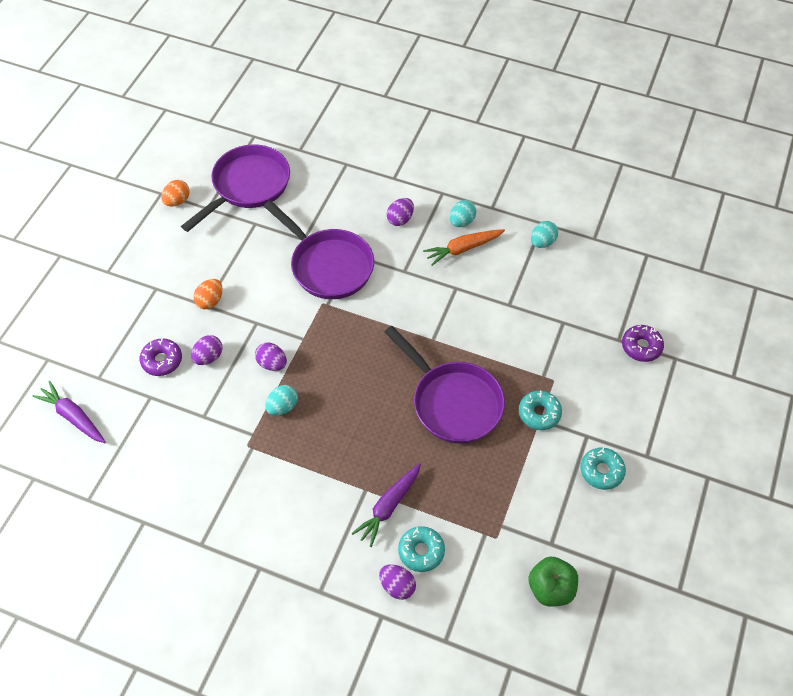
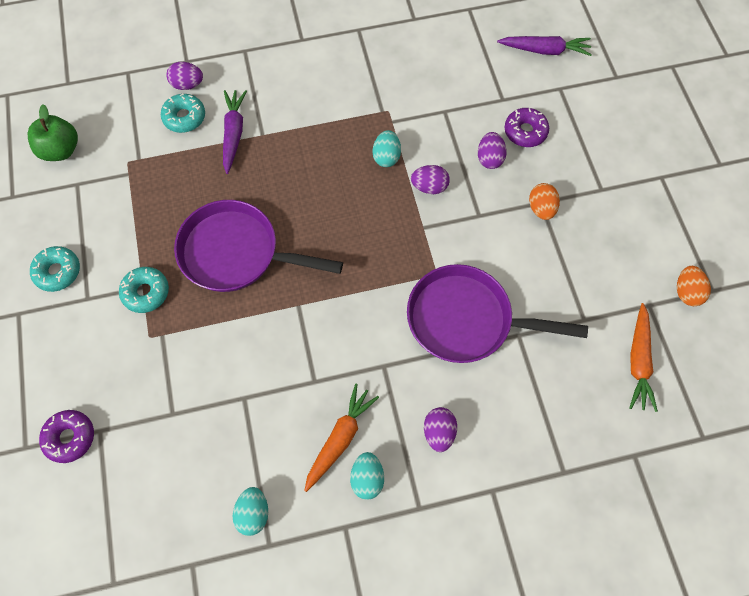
camera: 145 degrees right, 10 degrees up
(247, 186) = (638, 361): purple pan -> orange carrot

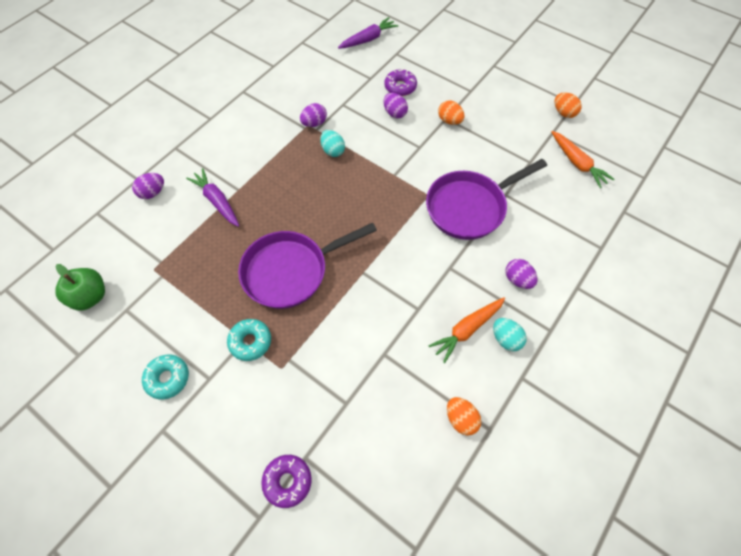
camera: 40 degrees left, 5 degrees down
(184, 117) = (170, 214): turquoise donut -> none
(253, 513) = (461, 419): turquoise egg -> orange egg
(340, 438) = (467, 329): orange carrot -> orange carrot turned 120 degrees counterclockwise
(429, 187) = (375, 150): purple egg -> purple egg (314, 123)

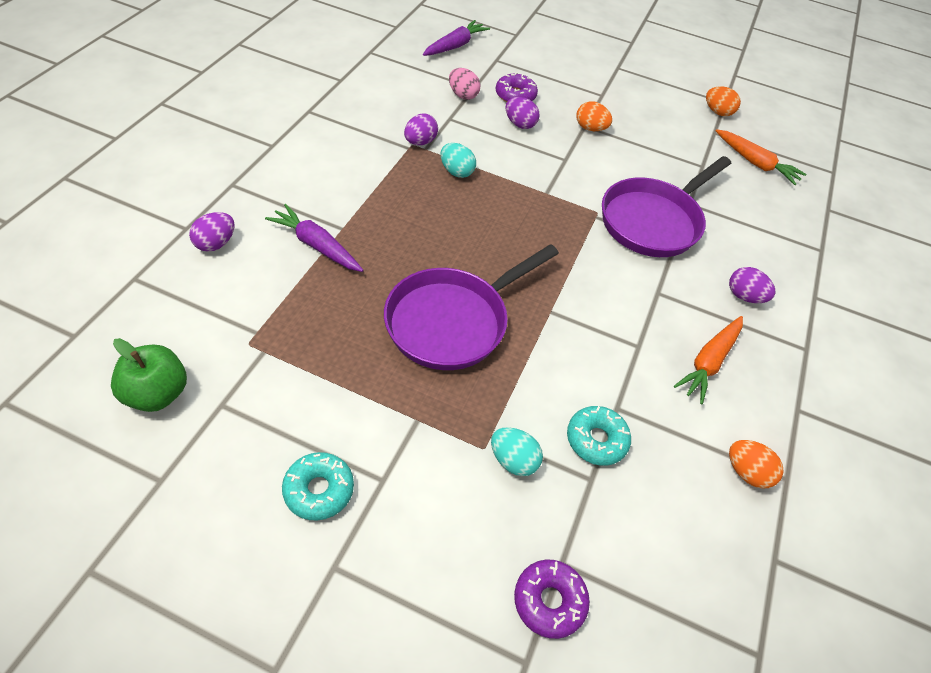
camera: 20 degrees left, 10 degrees down
(250, 342) = (427, 420): turquoise donut -> turquoise donut (596, 440)
(359, 84) = (463, 95): none -> pink egg
(505, 339) = (759, 366): turquoise egg -> turquoise egg (513, 460)

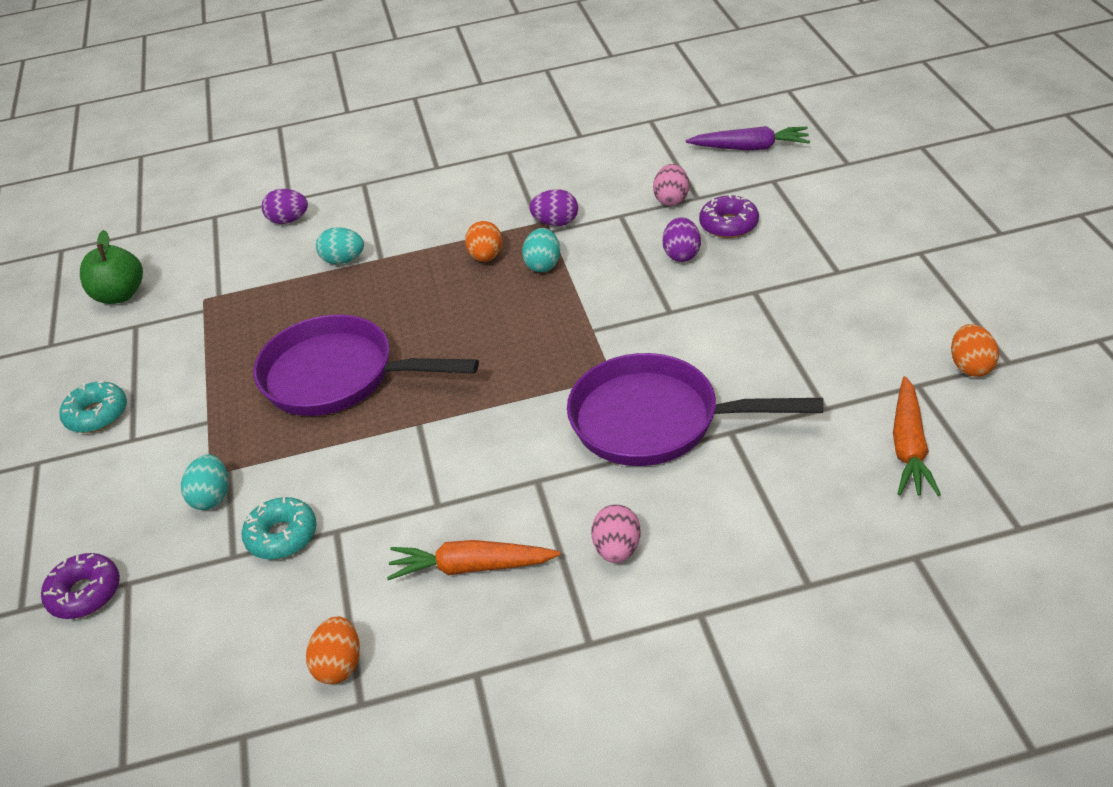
camera: 65 degrees right, 10 degrees down
(316, 245) = (343, 260): purple carrot -> turquoise egg
(590, 128) = (755, 297): orange egg -> orange egg (486, 257)
(744, 296) = (617, 549): purple egg -> pink egg

